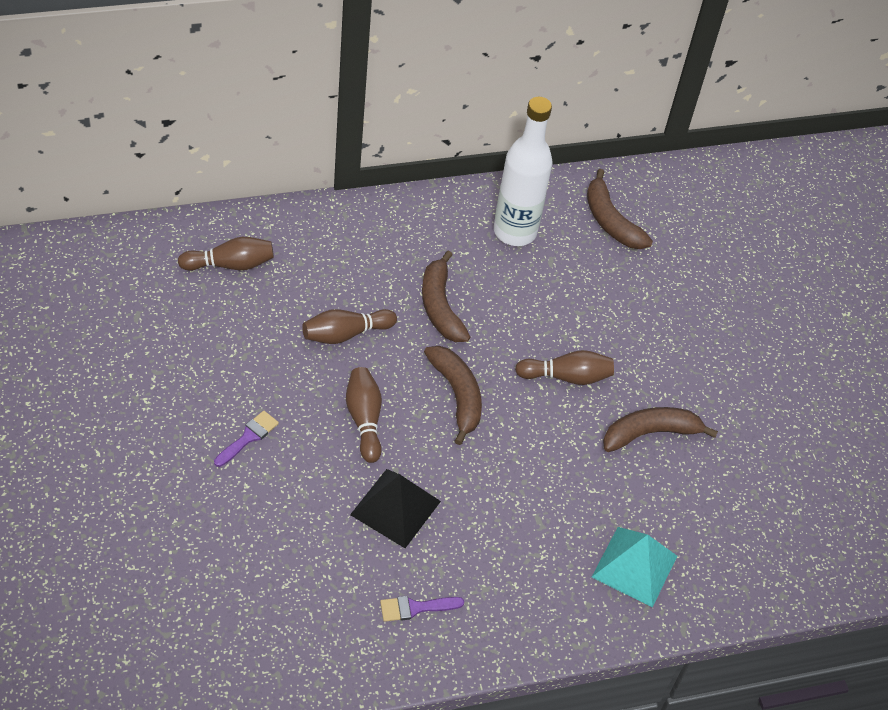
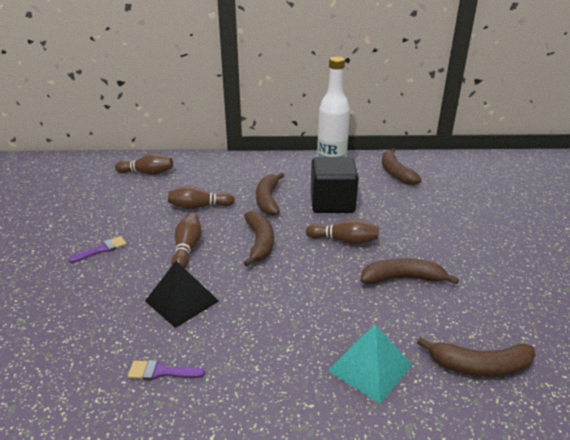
camera: 20 degrees right, 20 degrees down
(533, 302) = (332, 203): none -> black cube
(745, 546) = (479, 366): none -> brown banana

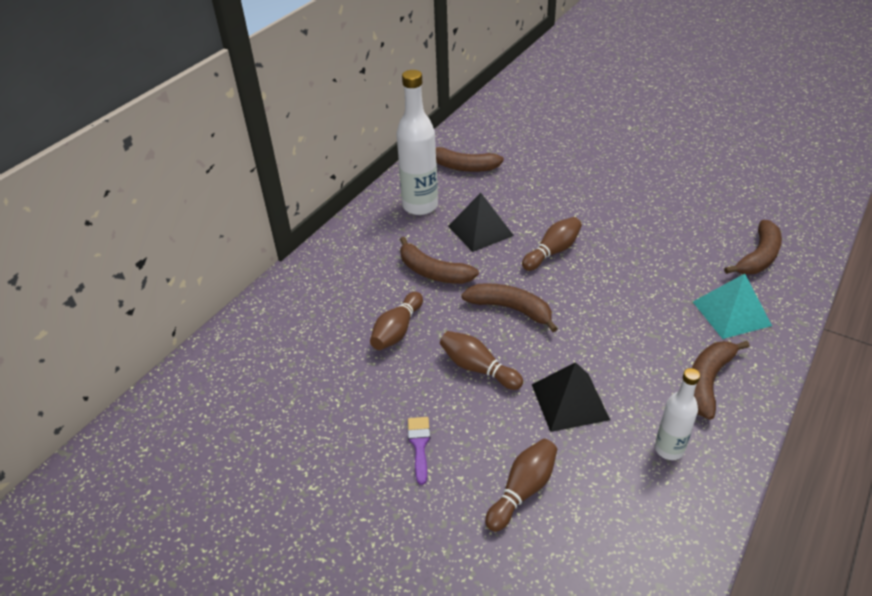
camera: 55 degrees left, 10 degrees up
(147, 173) = (264, 351): brown bowling pin -> brown bowling pin (523, 490)
(161, 372) = (669, 449): purple brush -> white bottle
(332, 203) = (480, 231): black cube -> black pyramid
(402, 279) = (634, 244): brown banana -> brown banana (707, 382)

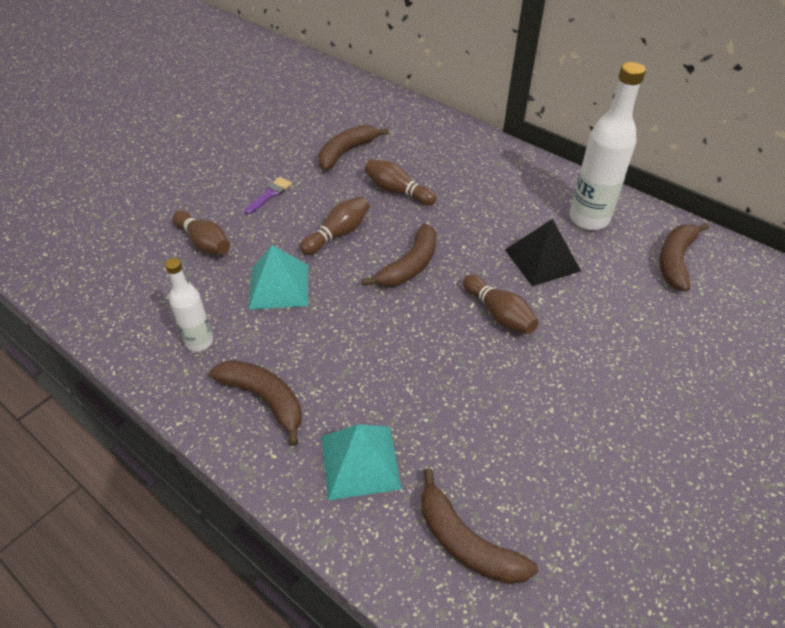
camera: 95 degrees right, 5 degrees up
(419, 445) = (270, 194): purple brush -> purple brush turned 60 degrees counterclockwise
(433, 272) = (475, 219): brown banana -> brown banana (346, 152)
(569, 401) = (279, 286): black pyramid -> turquoise pyramid

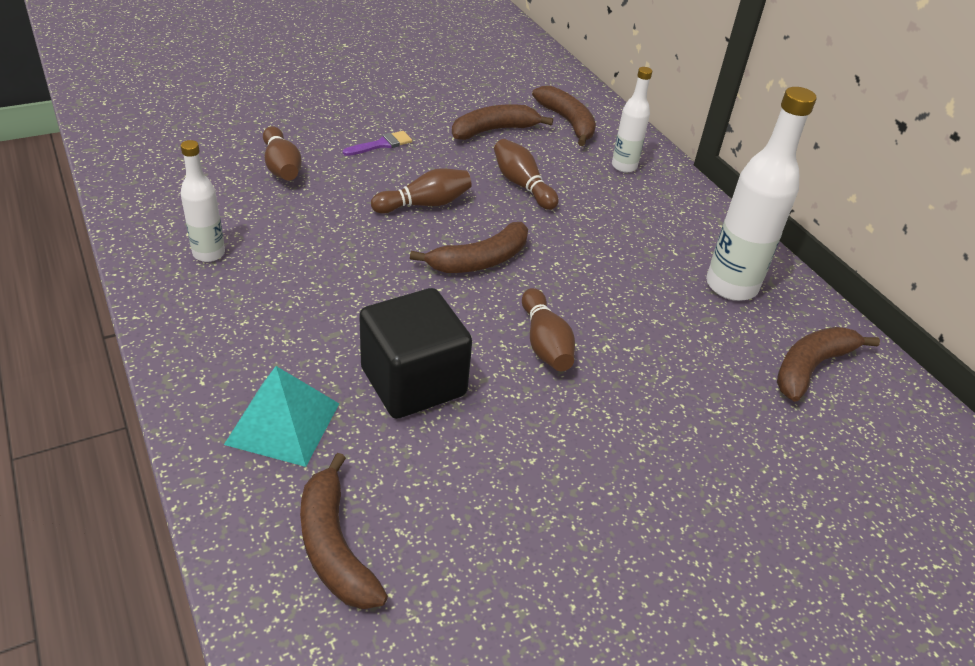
camera: 20 degrees right, 5 degrees down
(264, 399) = (232, 328): brown banana -> brown banana (567, 122)
(279, 286) = (326, 231): turquoise pyramid -> none
(430, 385) = (413, 382): none -> black cube
(458, 150) = (624, 166): none -> white bottle
(542, 260) = (639, 308): black pyramid -> none

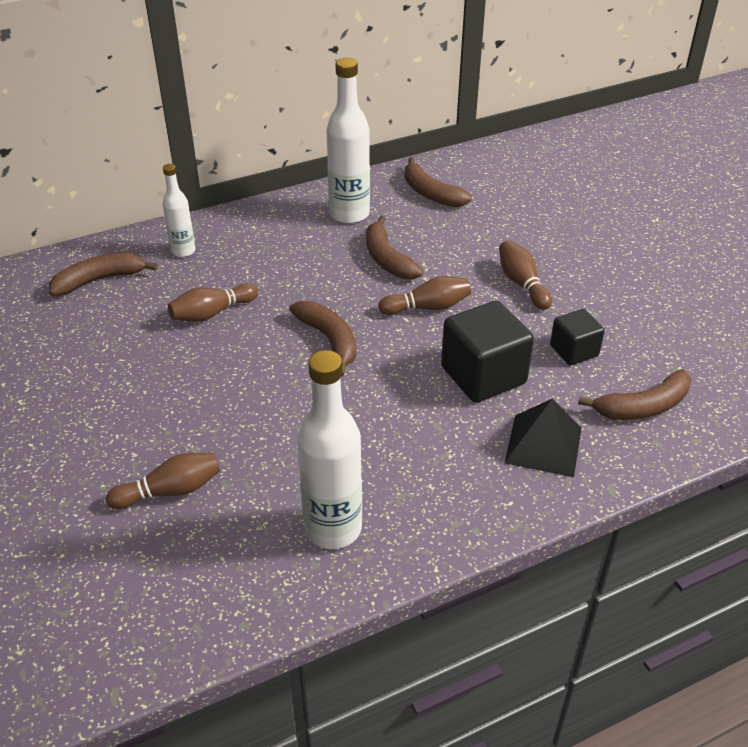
camera: 85 degrees left, 0 degrees up
(209, 253) = (333, 528): white bottle -> white bottle, size x1.74
(283, 423) = (543, 445): turquoise pyramid -> black pyramid
(381, 144) = (130, 412): purple brush -> none
(425, 204) = (244, 376): brown bowling pin -> brown bowling pin (522, 284)
(458, 484) = (574, 351): none -> black cube
(494, 130) = (110, 330): brown banana -> brown banana (387, 259)

